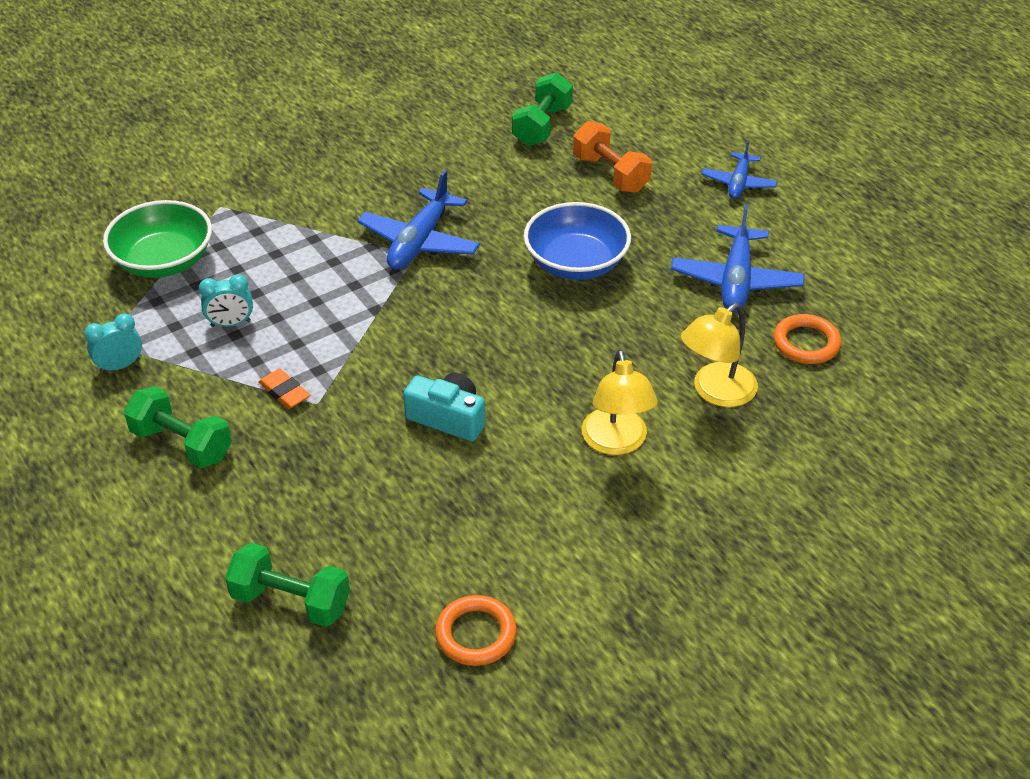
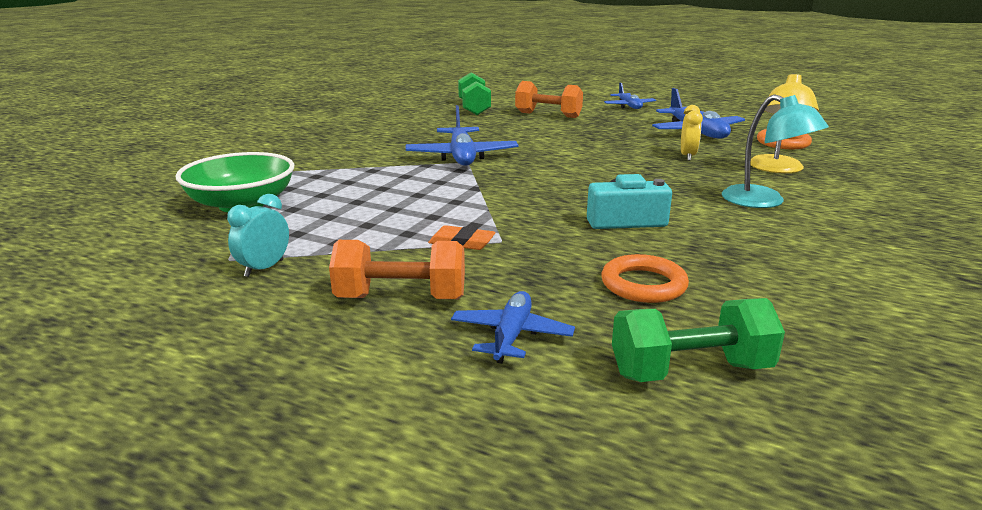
camera: 30 degrees left, 20 degrees down
(182, 444) = (401, 298): green dumbbell -> orange dumbbell
(216, 516) = (511, 336): none -> blue plane
(231, 324) = (354, 220): turquoise clock -> none
(476, 634) = (889, 329): orange ring -> orange ring (643, 284)
(576, 263) = (588, 144): blue bowl -> none
(616, 442) = (764, 202): yellow lamp -> turquoise lamp
(654, 329) = (687, 156): none -> yellow clock

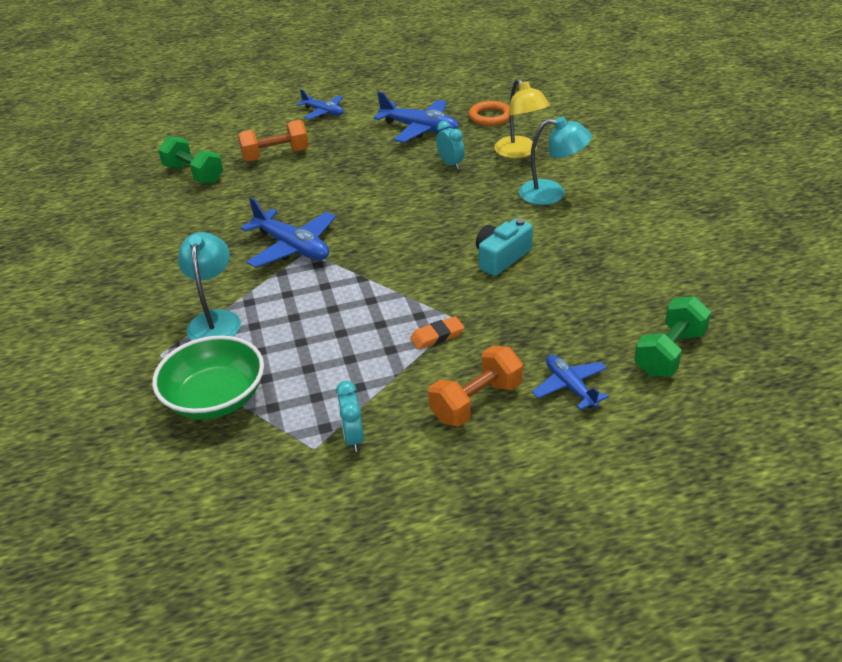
camera: 40 degrees left, 15 degrees up
(333, 170) = (215, 320): none -> turquoise lamp
(643, 284) = (580, 307): orange ring -> none
(687, 156) = (451, 164): yellow clock -> turquoise clock

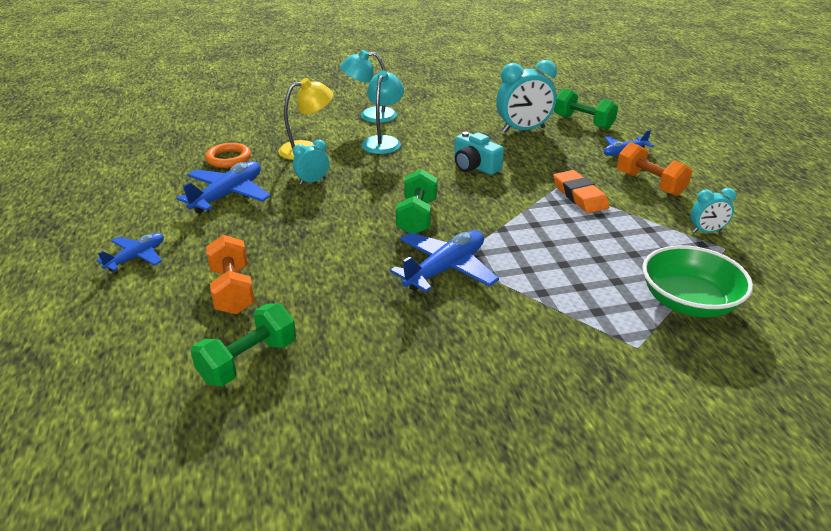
camera: 90 degrees left, 5 degrees down
(215, 320) = (574, 312): turquoise lamp -> turquoise lamp (370, 115)
(384, 226) = (417, 217): none -> green dumbbell
(437, 336) = (579, 196): orange eraser -> orange eraser, size x1.56
(620, 295) = (523, 130): none -> turquoise clock

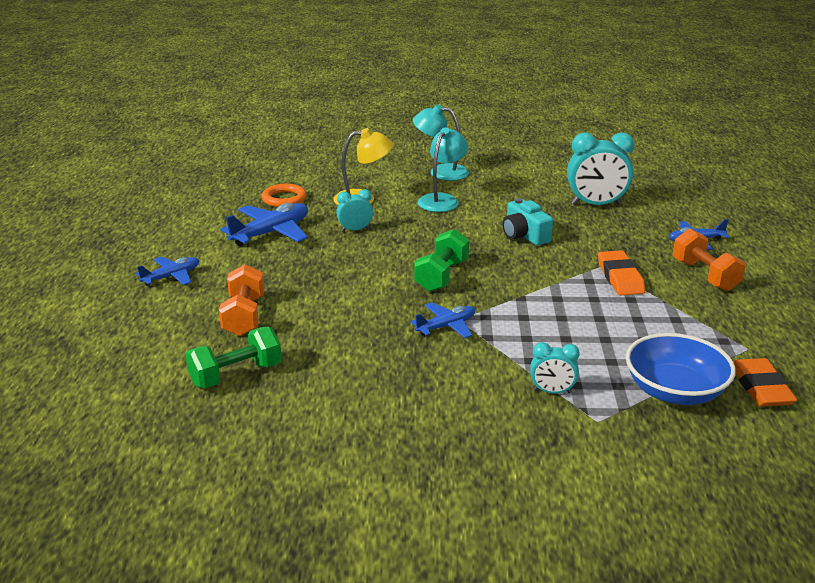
camera: 15 degrees right, 5 degrees down
(445, 269) = (446, 326): blue plane -> blue plane, size x0.62
(583, 122) = (668, 204): green dumbbell -> none
(688, 302) = (675, 391): green bowl -> blue bowl
(706, 231) = (738, 330): turquoise clock -> turquoise clock (552, 391)
(758, 285) = (761, 387): none -> orange eraser

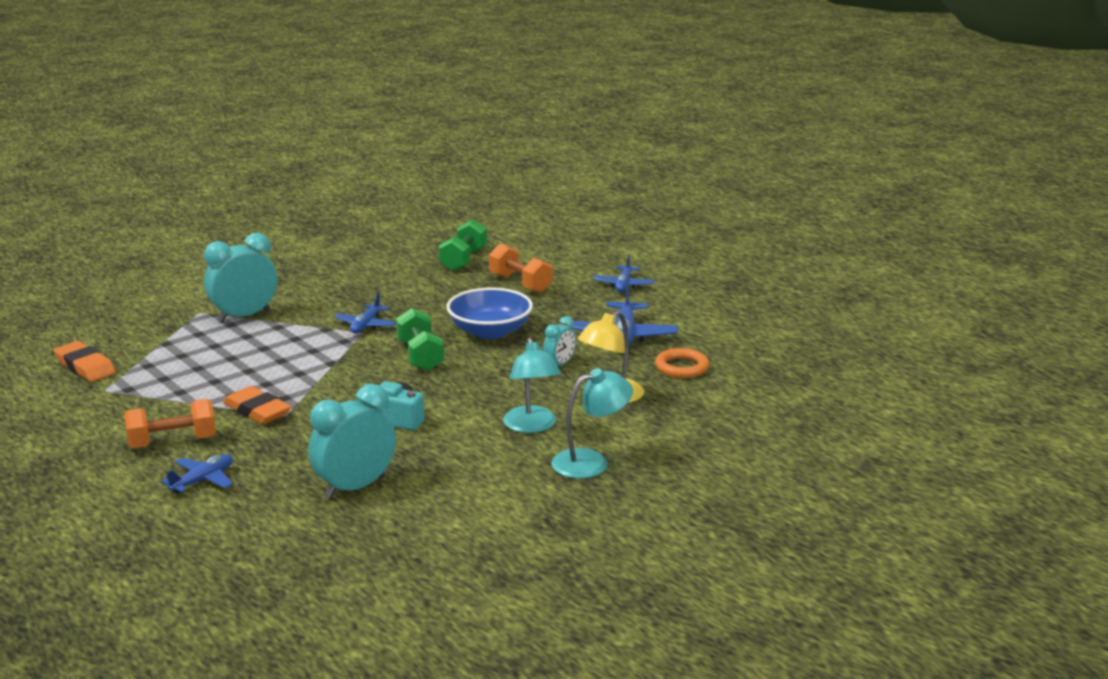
camera: 140 degrees right, 5 degrees down
(552, 391) = (244, 316): turquoise clock -> turquoise clock, size x1.86
(675, 391) = (153, 343): blue bowl -> blue bowl (490, 331)
(704, 275) = (172, 442): orange dumbbell -> orange dumbbell turned 45 degrees counterclockwise

